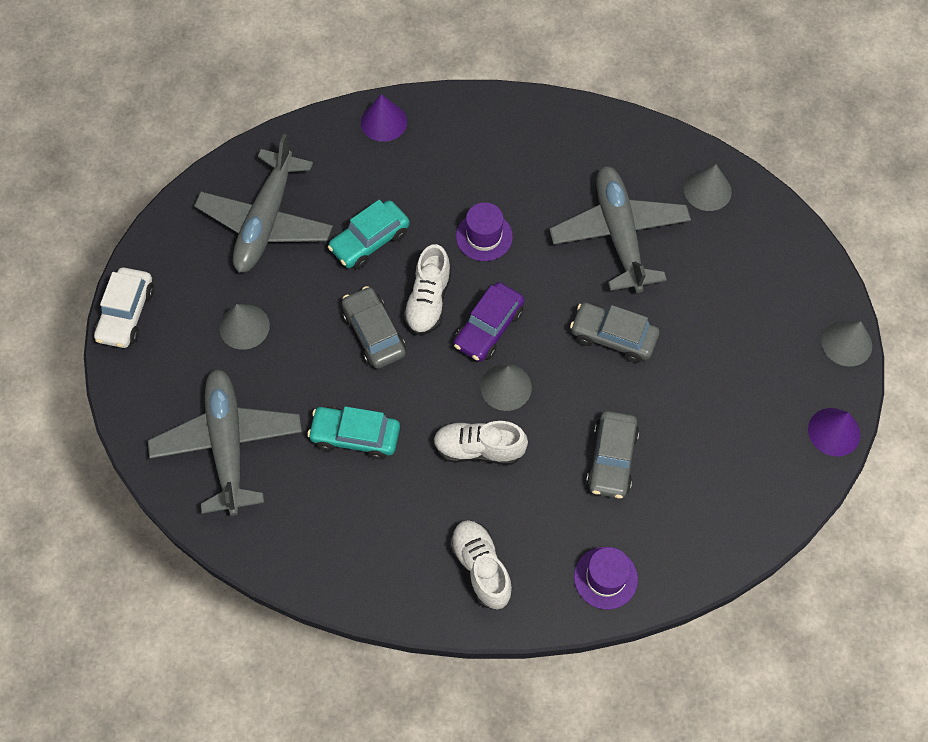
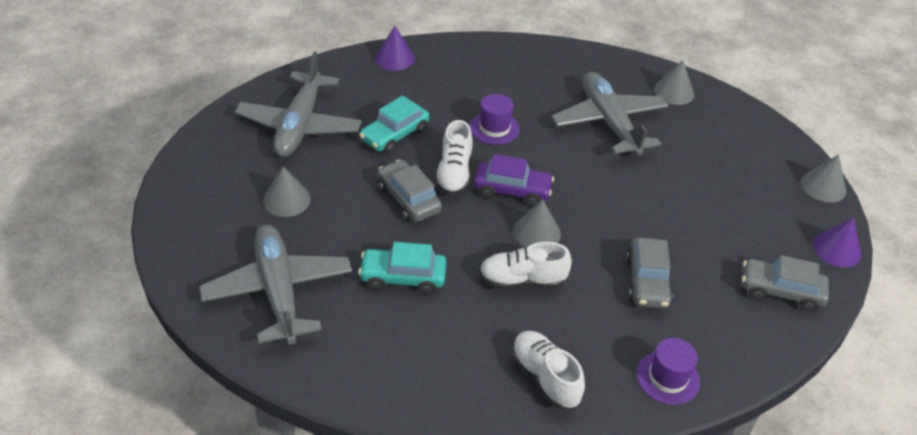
camera: 10 degrees left, 20 degrees down
(126, 314) = (173, 195): white car -> none
(488, 328) = (512, 190): purple car -> purple car turned 105 degrees counterclockwise
(613, 337) = (623, 191): grey car -> grey car (780, 291)

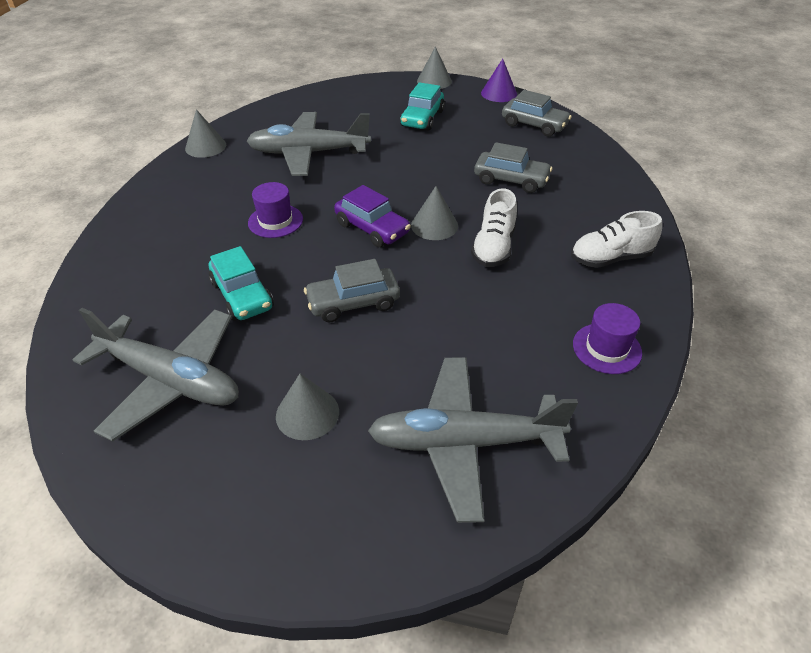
camera: 70 degrees left, 0 degrees up
(394, 58) = (103, 271): purple cone -> none
(403, 277) = (469, 328): turquoise car -> turquoise car (422, 118)
(454, 174) = (330, 262): white shoe -> none
(512, 190) = (372, 228): purple car -> purple car turned 105 degrees clockwise
(667, 378) = (613, 195): purple hat -> purple hat (606, 348)
(674, 92) = (289, 113): grey cone -> grey cone (205, 146)
(780, 291) = (534, 125): grey car -> grey car turned 90 degrees counterclockwise

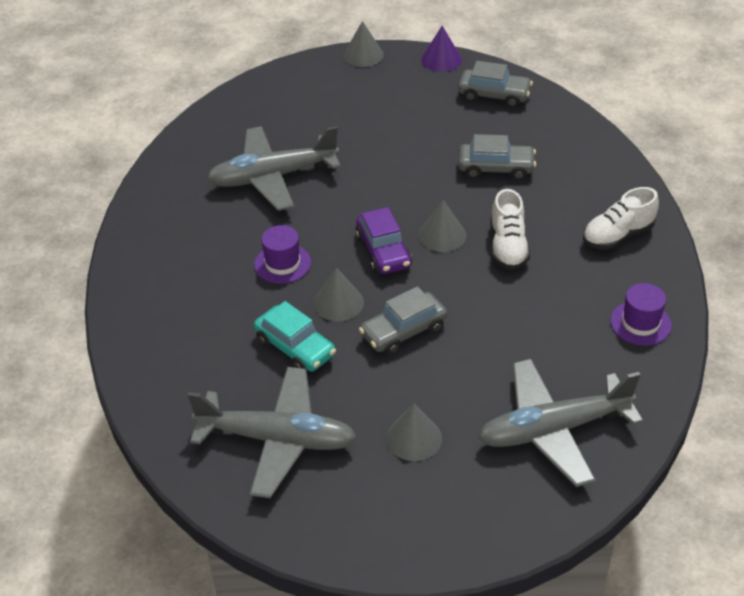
camera: 15 degrees left, 0 degrees up
(205, 146) = (154, 191): grey cone -> grey cone (338, 303)
(372, 228) = (383, 251): purple car -> purple car turned 45 degrees clockwise
(422, 118) = (373, 109): turquoise car -> none

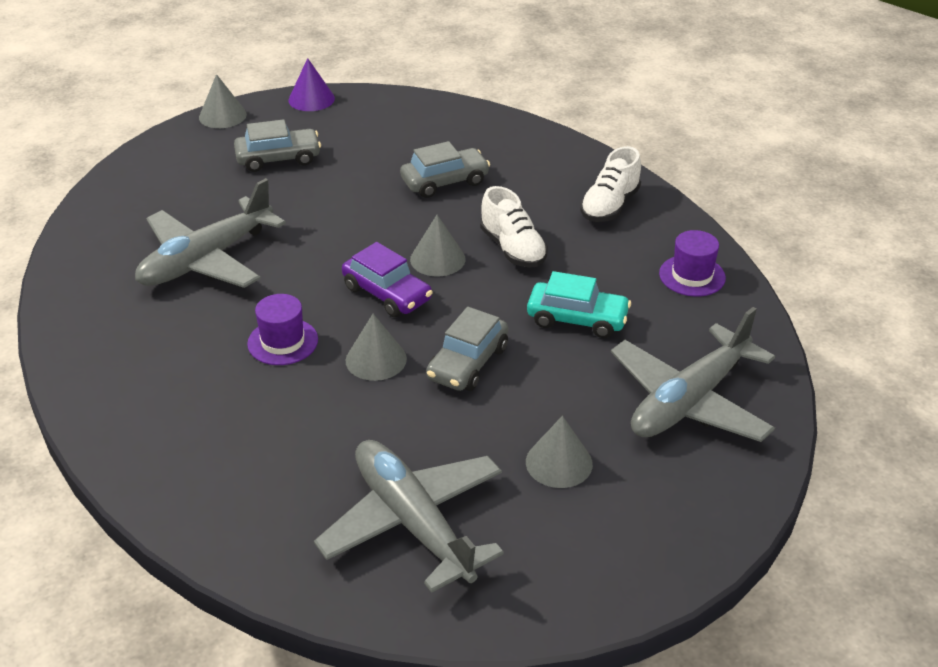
camera: 30 degrees left, 5 degrees down
(278, 439) = (412, 522): grey plane -> grey plane turned 105 degrees counterclockwise
(295, 348) = (361, 421): turquoise car -> turquoise car (577, 319)
(494, 95) = (391, 117): grey car -> grey car (278, 158)

